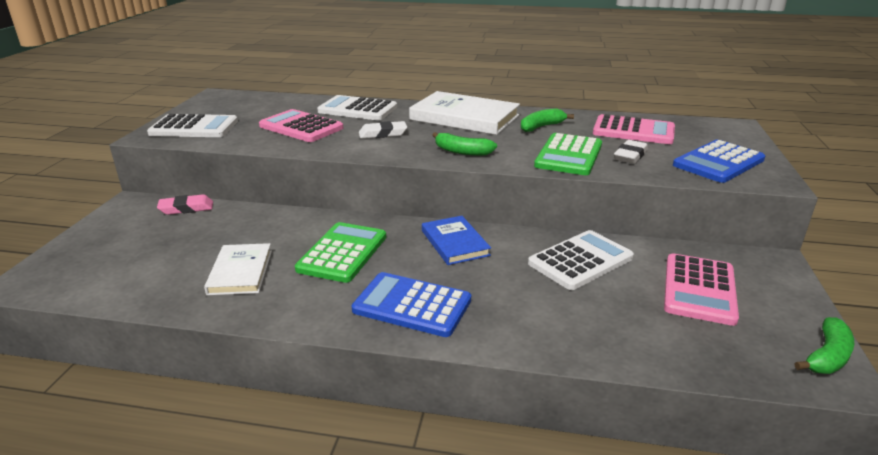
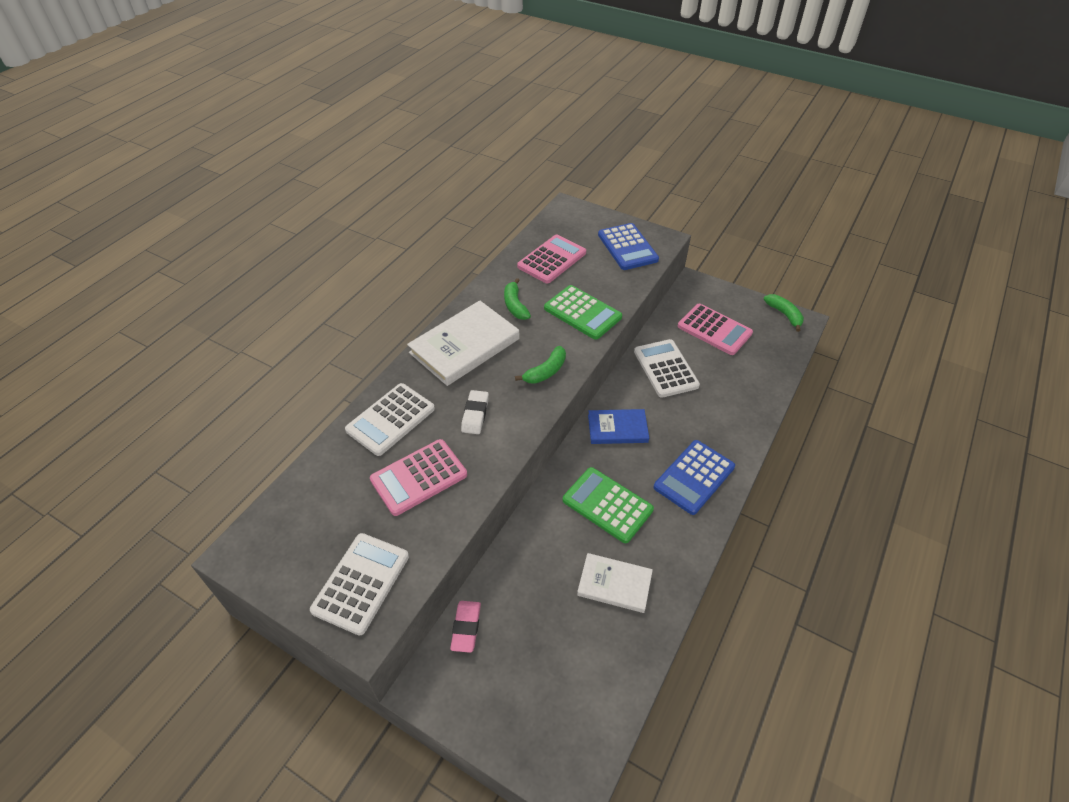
camera: 70 degrees left, 20 degrees up
(630, 156) = (598, 282): white eraser -> none

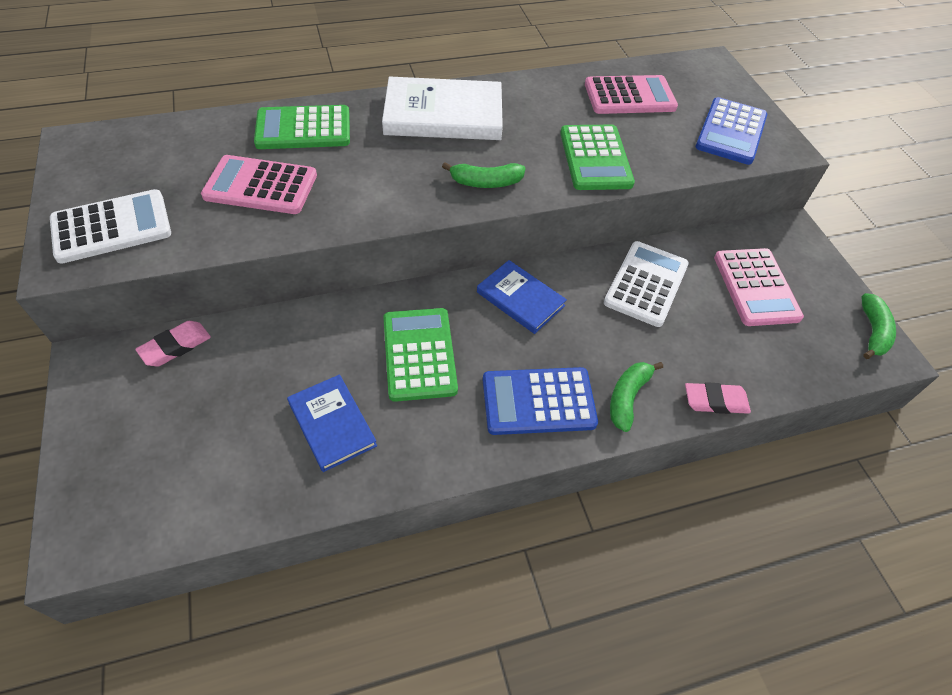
camera: 40 degrees right, 5 degrees up
(390, 419) = (303, 129): white calculator -> green calculator
(475, 414) = (373, 172): white eraser -> none
(515, 305) = (536, 112): green banana -> green banana (627, 397)
(614, 584) = (332, 424): white book -> blue book
(765, 406) = (715, 401): none -> pink eraser

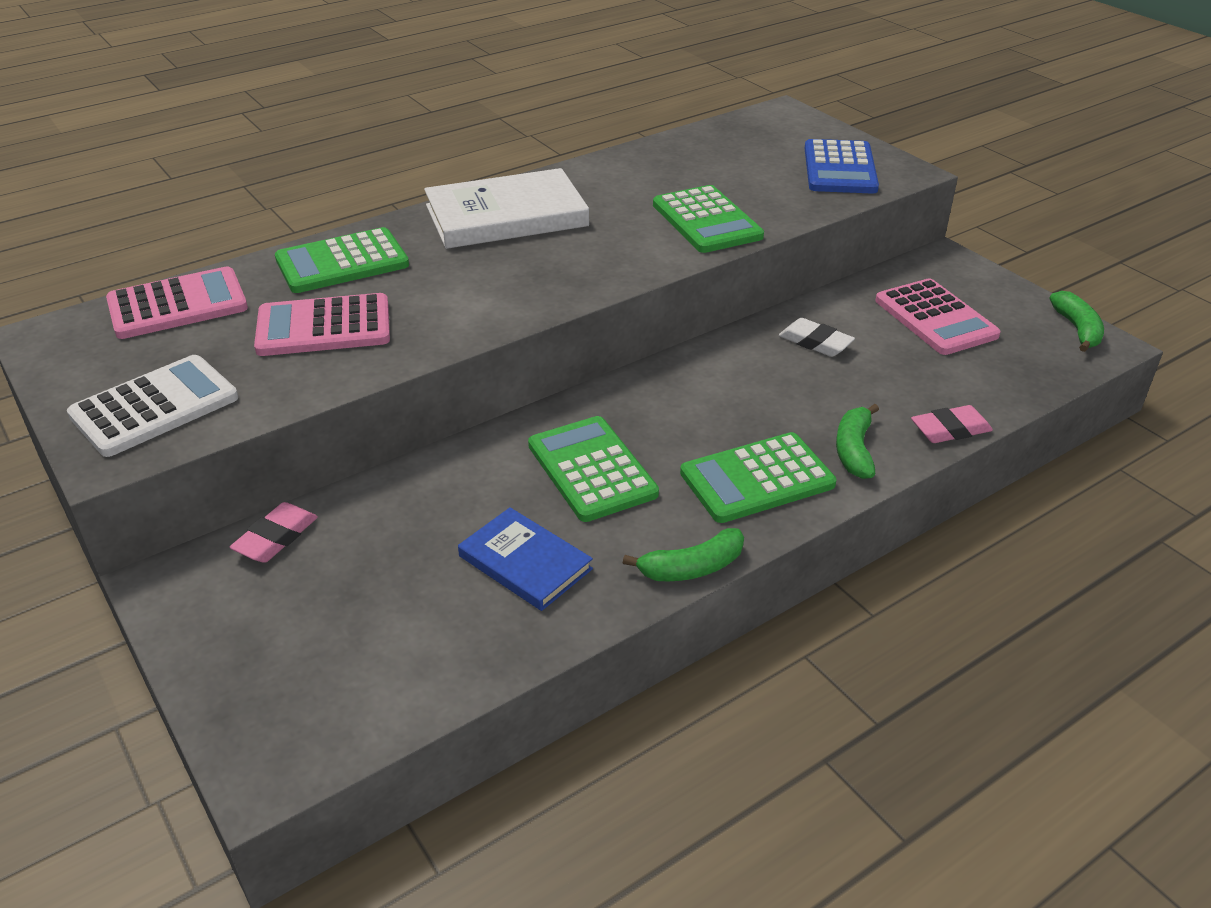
camera: 15 degrees left, 15 degrees down
(486, 182) = (595, 267): green banana -> green banana (691, 568)
(520, 299) = (680, 389): blue book -> none
(538, 401) = (757, 479): blue calculator -> green calculator
(629, 96) = (711, 158): pink calculator -> pink calculator (177, 305)
(646, 284) = (815, 342): white calculator -> white eraser

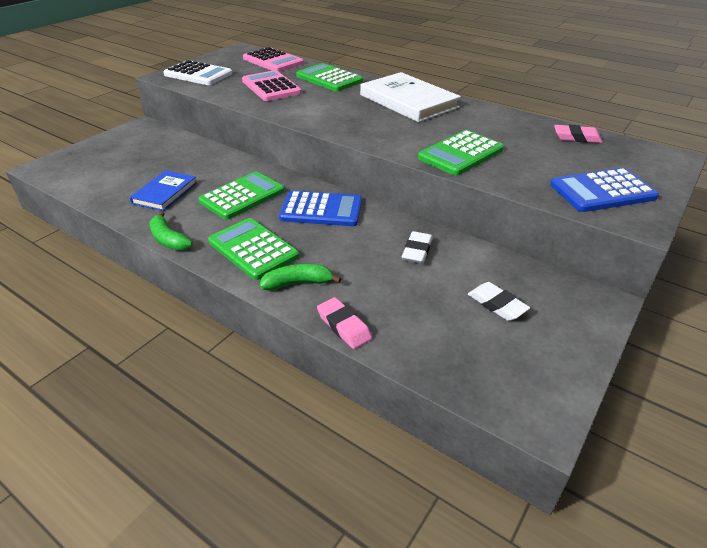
camera: 70 degrees right, 0 degrees up
(276, 538) = (171, 137): pink eraser -> pink eraser (576, 138)
(678, 397) = (321, 210): none -> blue calculator
(935, 318) = (497, 305): pink calculator -> white eraser
(1077, 329) = (553, 399): green banana -> none

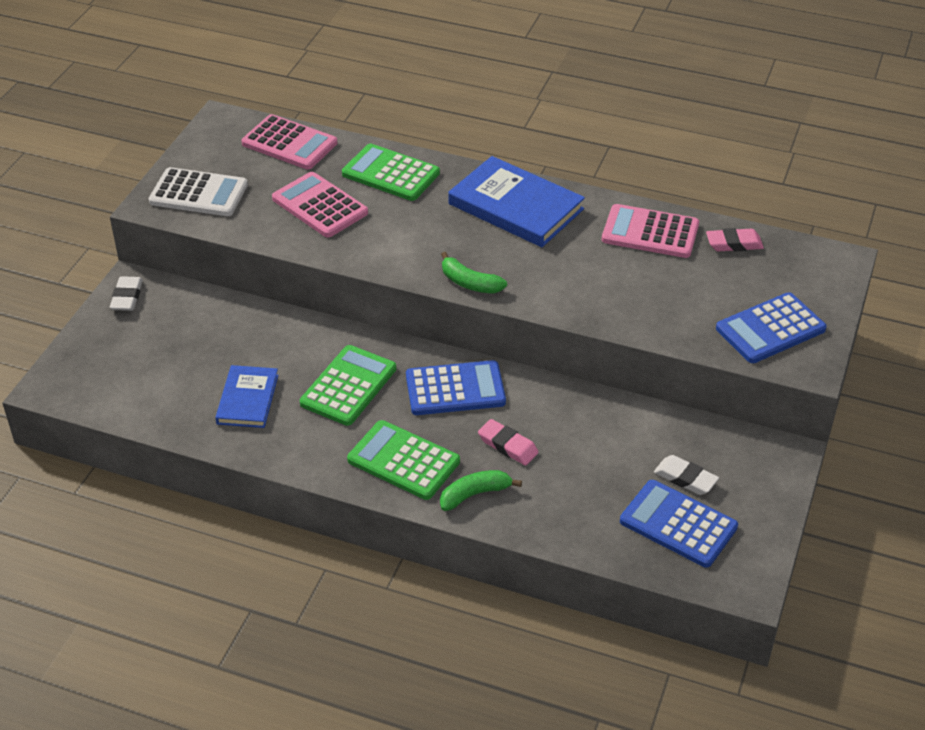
camera: 15 degrees left, 5 degrees up
(168, 239) = (298, 467): green banana -> green banana (469, 283)
(343, 326) = (543, 534): pink eraser -> pink eraser (507, 446)
(408, 101) = (515, 207): white book -> blue book
(417, 251) = (585, 427): white eraser -> white eraser (127, 297)
(460, 154) = (608, 296): green calculator -> none
(479, 343) = (678, 524): none -> blue calculator
(507, 124) = (650, 232): none -> pink calculator

